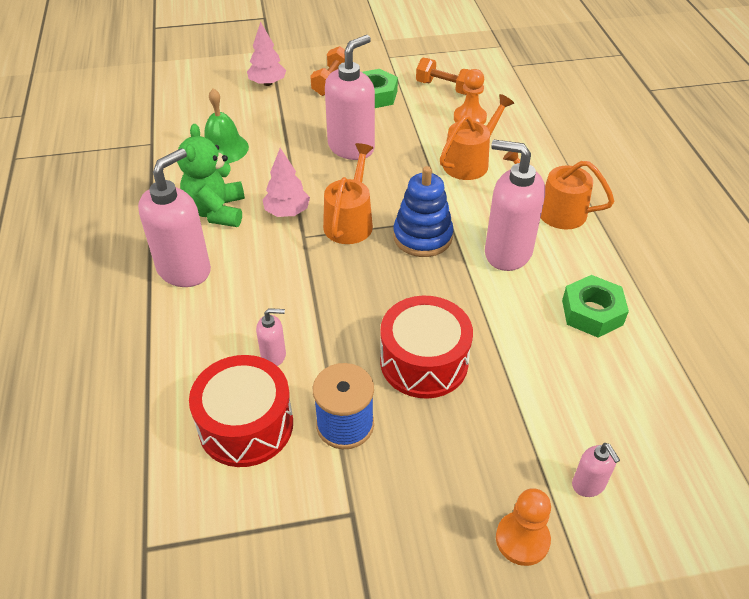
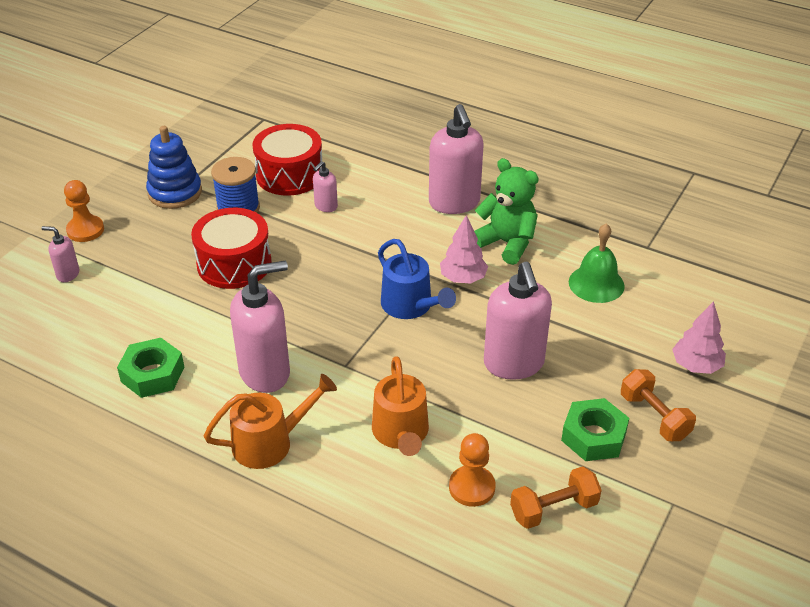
camera: 130 degrees right, 5 degrees down
(350, 221) = (410, 306): orange watering can -> blue watering can
(422, 237) = (343, 335): blue stacking toy -> blue stacking toy (175, 192)

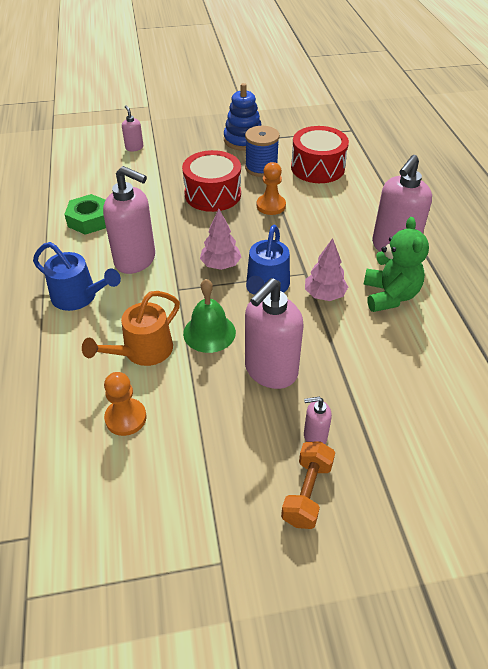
camera: 50 degrees right, 5 degrees up
(85, 230) = (174, 132): orange pawn -> orange pawn (271, 206)
(269, 443) = (79, 297): orange watering can -> blue watering can
(325, 206) = (310, 197): pink soap dispenser -> pink soap dispenser (314, 436)
(553, 509) = (145, 480): orange dumbbell -> none
(593, 436) = (244, 463): green nut -> none
(596, 284) = (413, 369): green bell -> green bell (209, 332)
(696, 366) = (399, 490): pink tree -> pink tree (220, 265)

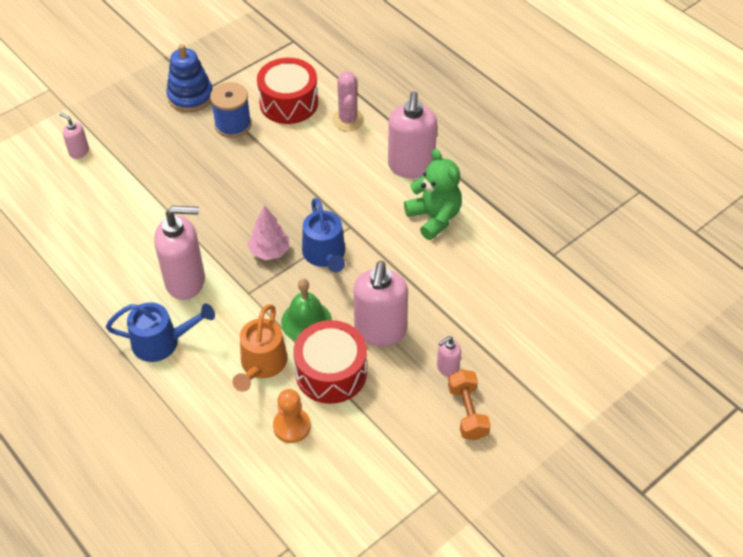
camera: 30 degrees left, 5 degrees up
(90, 220) = (103, 258): green nut -> none
(213, 194) = (206, 176): red drum -> red drum (331, 372)
(271, 206) = (272, 167): orange pawn -> none
(324, 295) = (380, 241): pink tree -> none
(359, 195) = (348, 120): none -> pink cactus

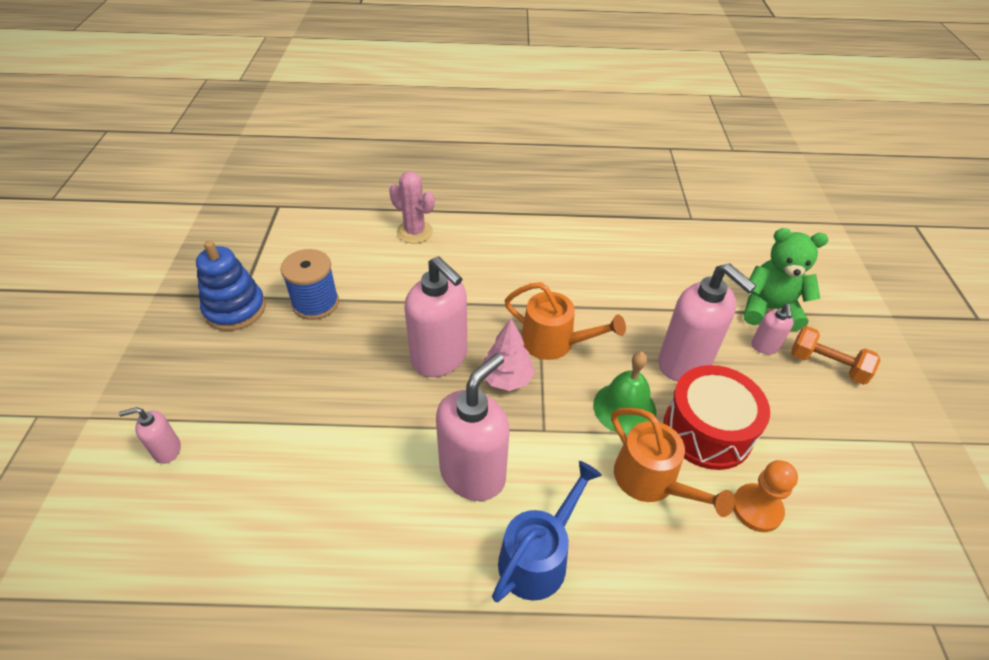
camera: 50 degrees left, 5 degrees down
(289, 103) = (343, 252): red drum -> none
(325, 254) = (554, 342): blue watering can -> orange watering can
(411, 166) = (513, 231): pink soap dispenser -> pink soap dispenser (440, 358)
(434, 218) = (585, 252): green teddy bear -> green teddy bear (769, 309)

